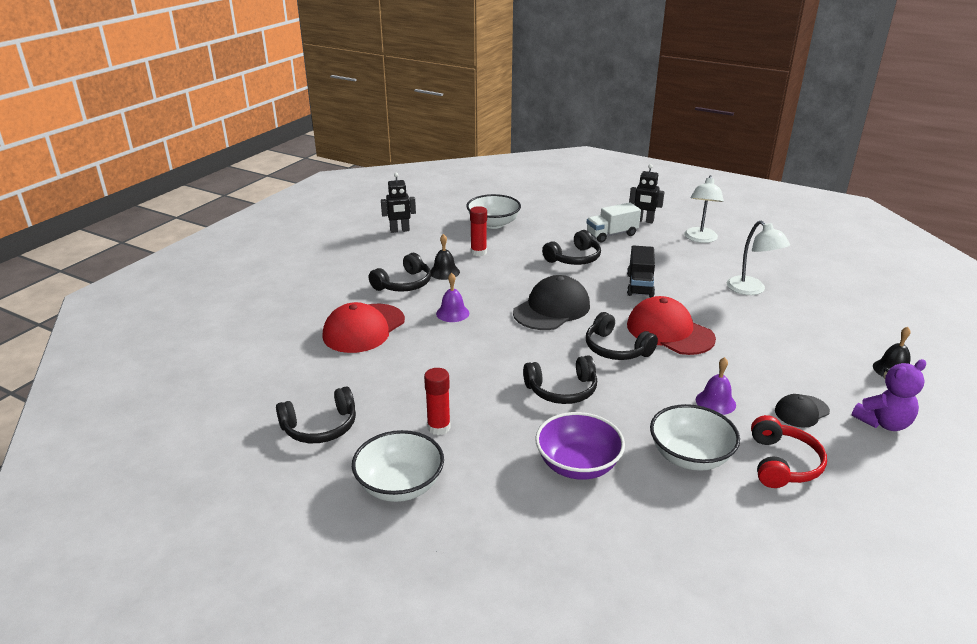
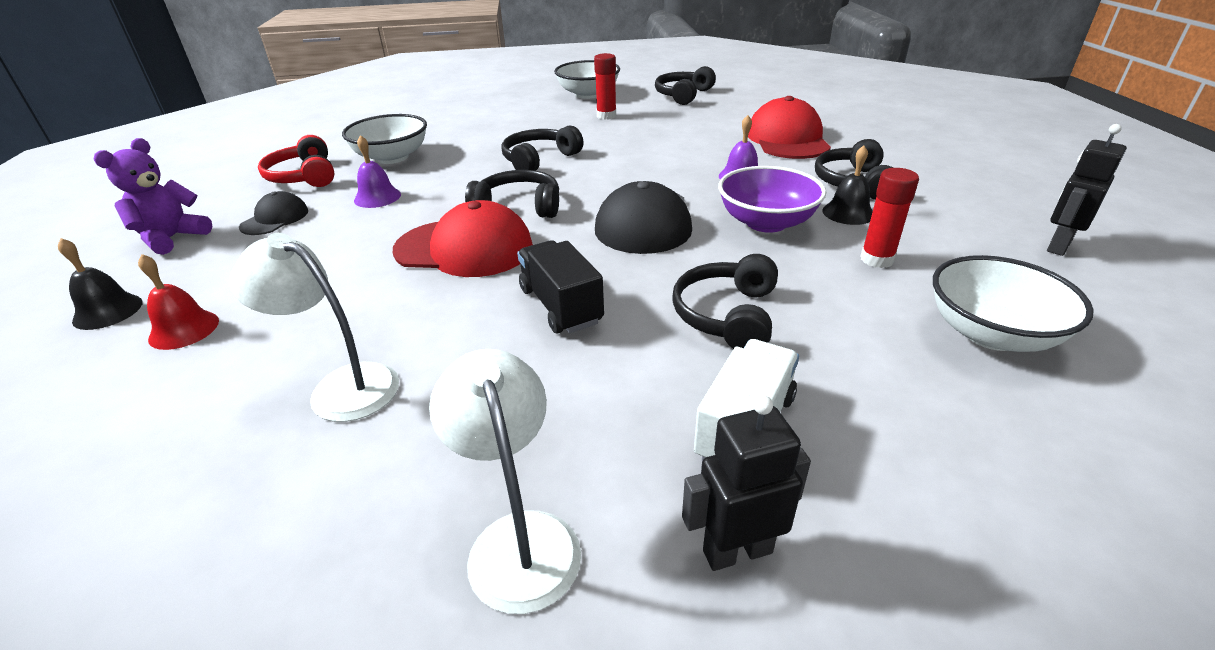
camera: 145 degrees right, 5 degrees up
(577, 465) = (481, 130): purple bowl -> purple bowl (766, 222)
(837, 341) = (184, 329): none -> red bell

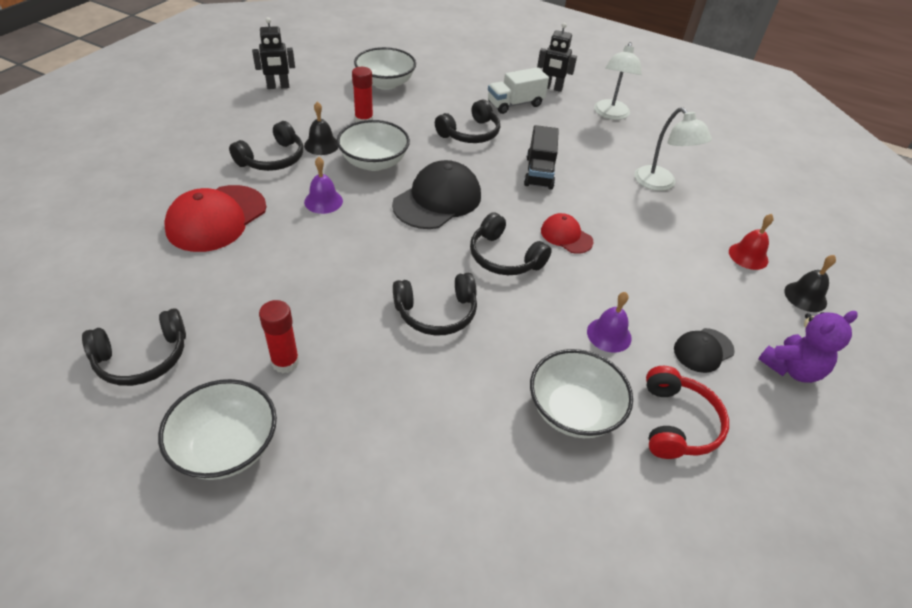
camera: 150 degrees left, 10 degrees up
(464, 248) = (566, 236): red cap -> red cap, size x0.54
(766, 222) = (374, 162): purple bowl -> white bowl

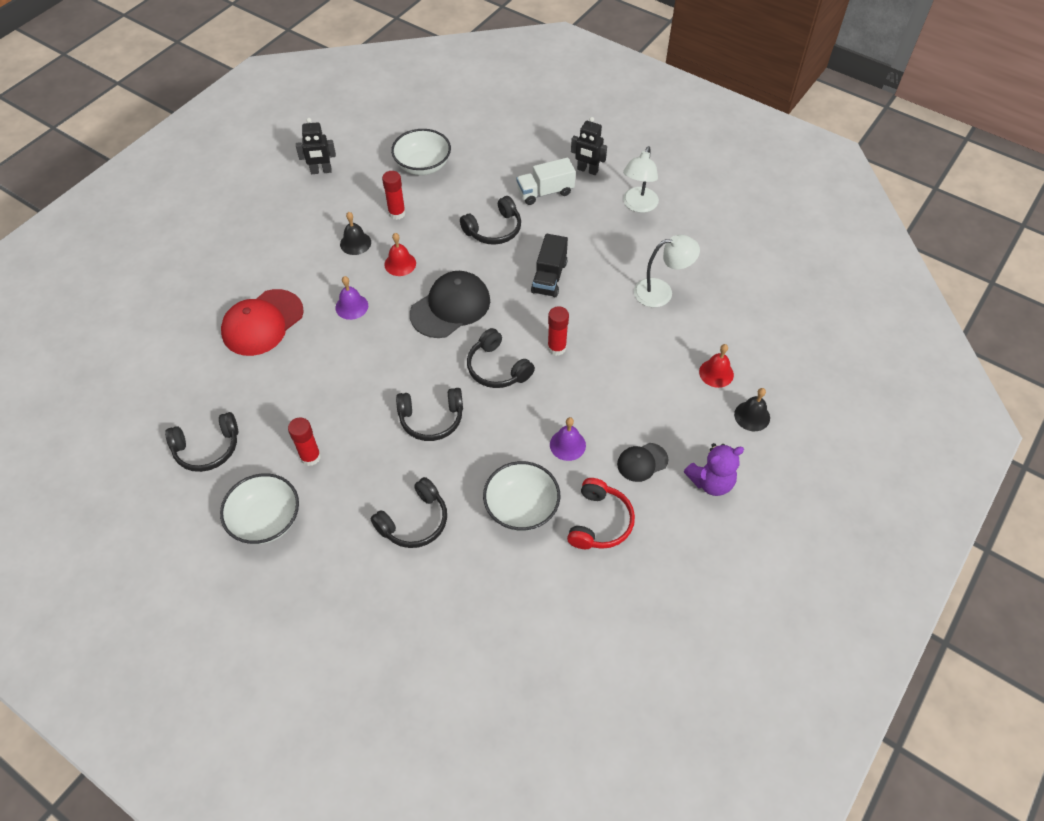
camera: 10 degrees right, 10 degrees up
(272, 159) = (311, 259): black headphones -> black headphones (414, 521)
(374, 162) = (400, 264): white bowl -> red bell
(566, 236) = (556, 348): red cap -> red glue stick
(660, 184) = (661, 292): white lamp -> white lamp turned 75 degrees counterclockwise

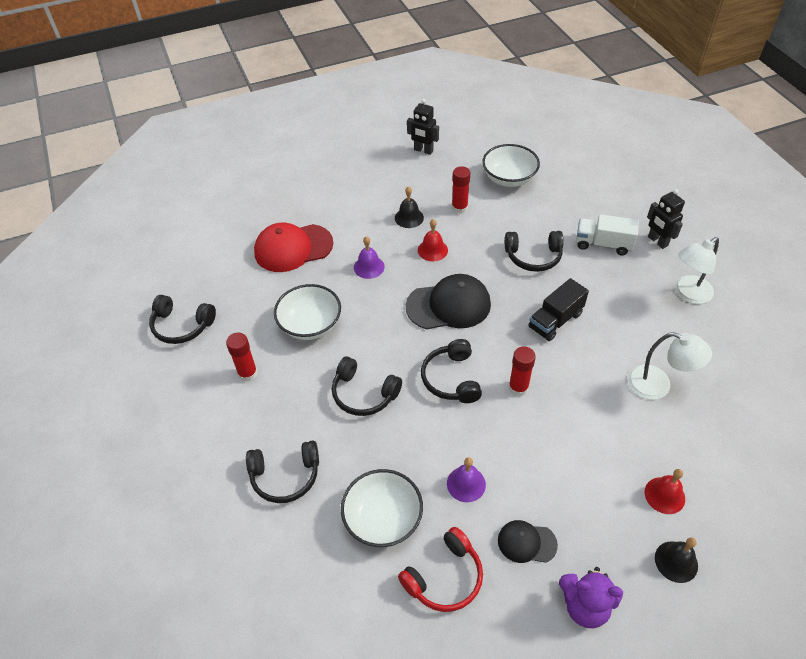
camera: 35 degrees right, 5 degrees down
(266, 520) = (178, 407): white bowl -> white bowl (310, 325)

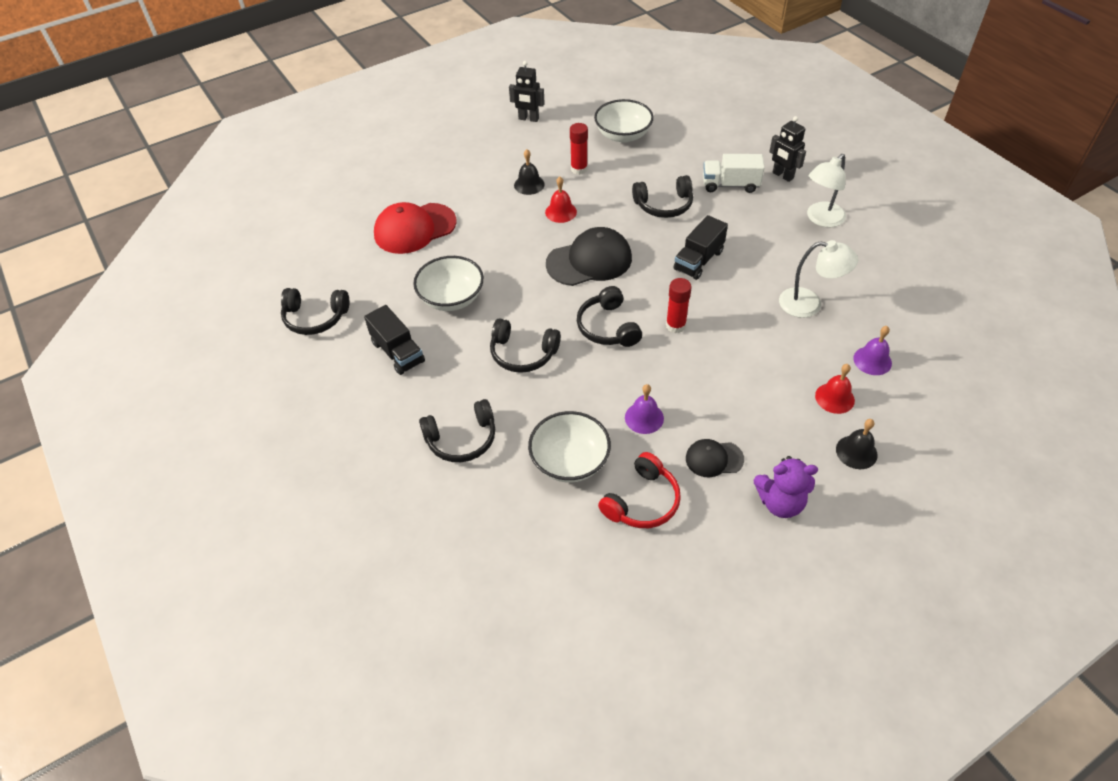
camera: 10 degrees left, 0 degrees up
(248, 373) = (398, 352): red glue stick -> black truck
(369, 267) = (499, 236): purple bell -> purple bell (872, 360)

